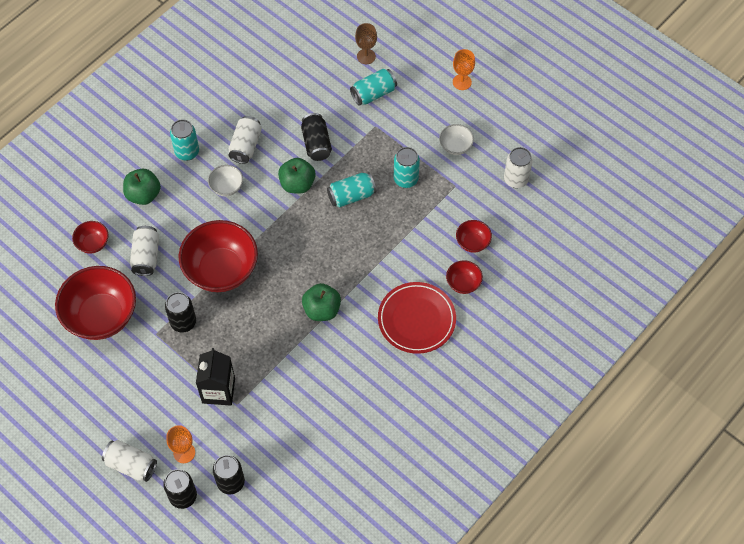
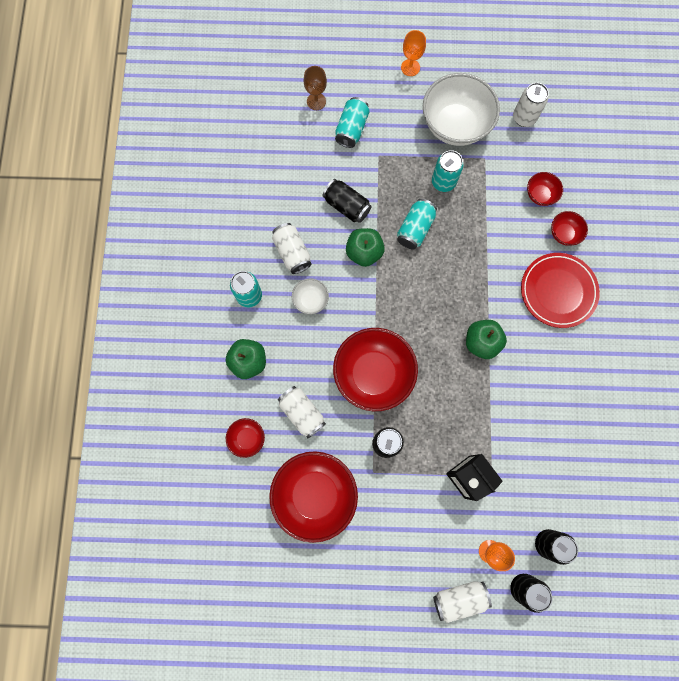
camera: 40 degrees left, 15 degrees up
(455, 146) = (455, 125): white bowl -> white bowl, size x2.15

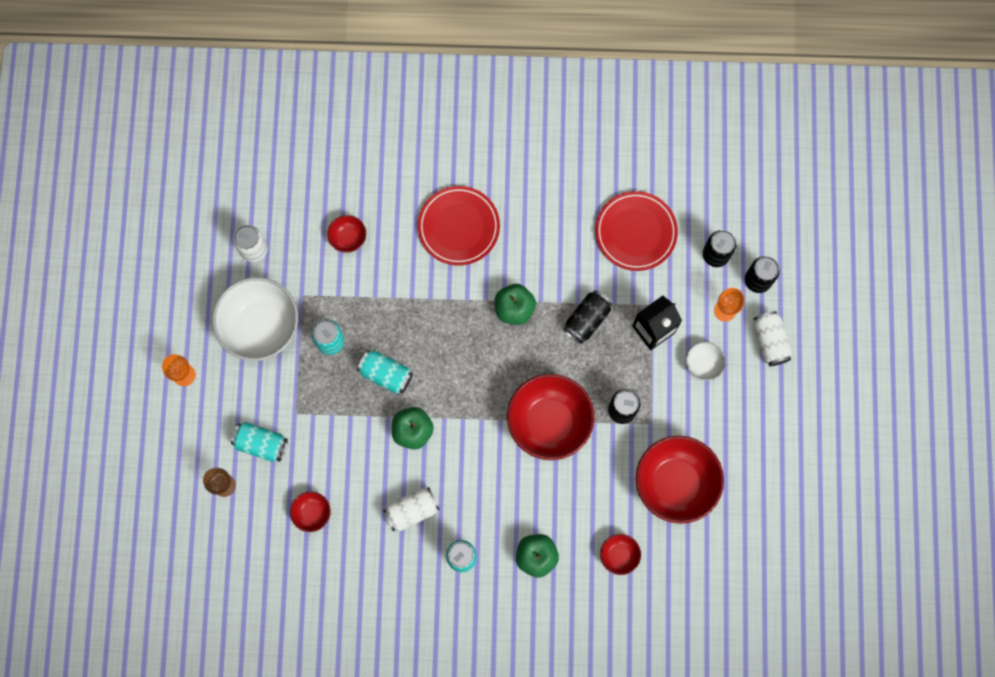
camera: 90 degrees left, 0 degrees up
(302, 413) = (591, 497): white can -> none
(310, 300) = (467, 489): white bowl -> white bowl (703, 364)
(346, 206) = (357, 450): black can -> black can (587, 320)
(564, 234) = (394, 216): red bowl -> red bowl (312, 513)
(565, 461) = (635, 232): none -> red plate

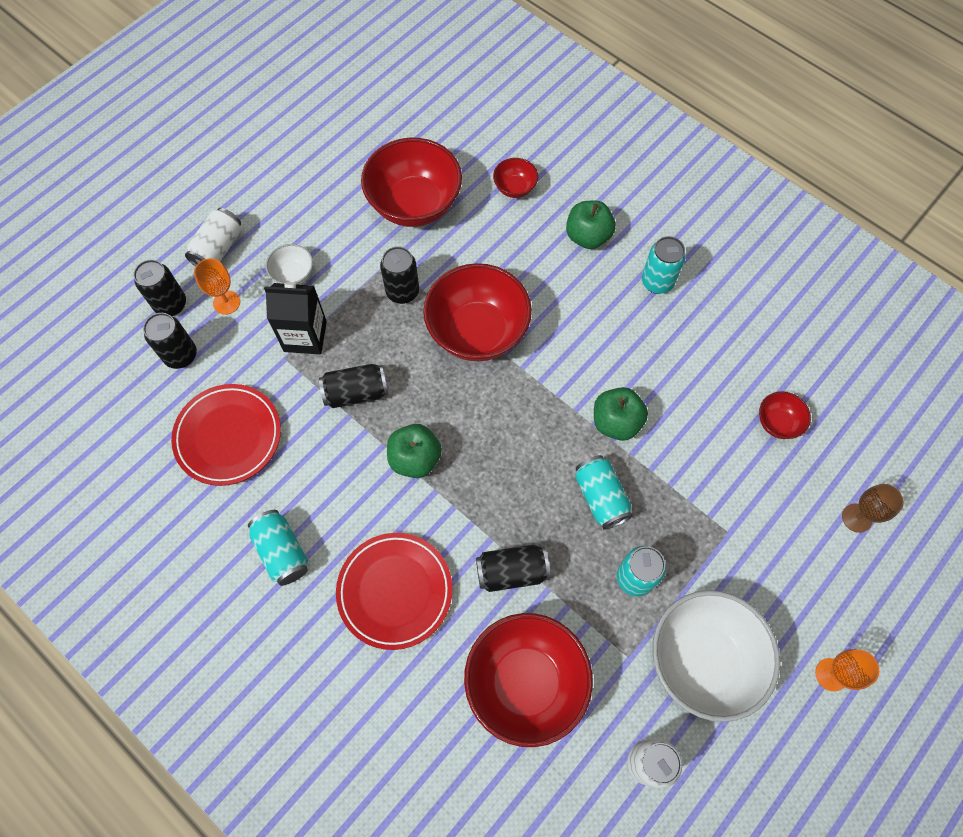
camera: 140 degrees left, 10 degrees down
(261, 444) = (787, 529): turquoise can -> turquoise can (282, 552)
(348, 238) = (525, 682): red bowl -> red bowl, size x2.15
(403, 289) = (511, 571): none -> black can
(412, 510) = (674, 353): white can -> none

